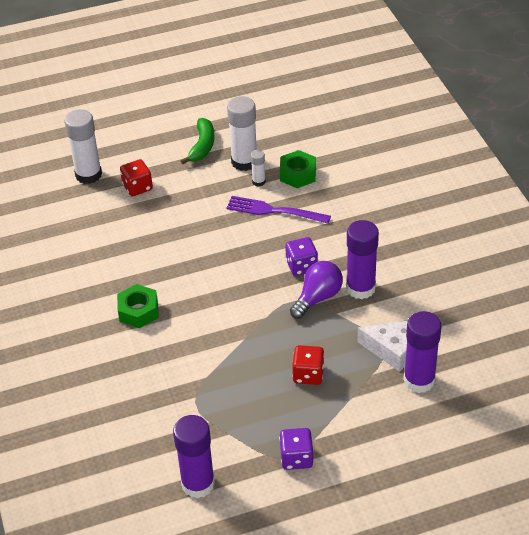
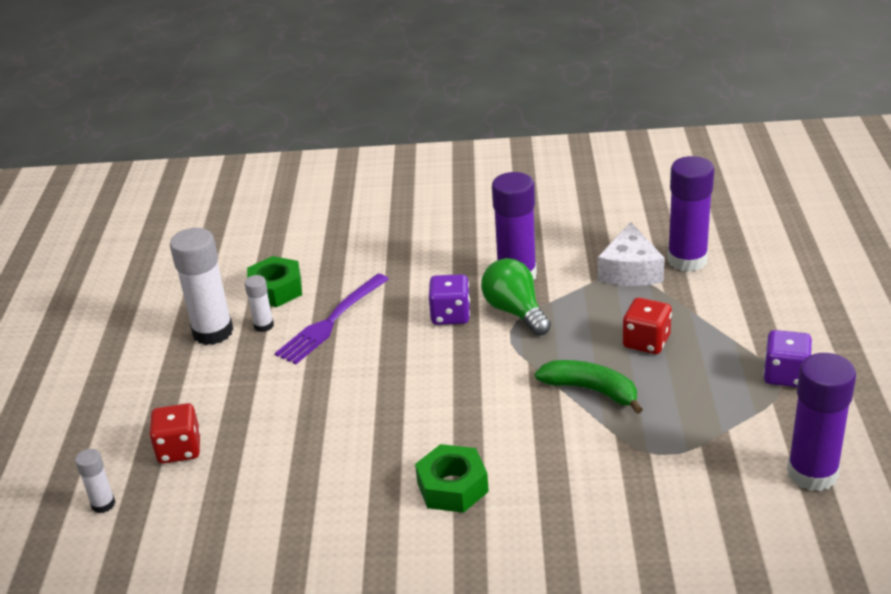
camera: 70 degrees left, 10 degrees down
(88, 175) = (103, 504): white glue stick -> white glue stick, size x0.50
(202, 146) = (145, 367): green banana -> green banana (591, 390)
(317, 298) = (515, 311): purple light bulb -> green light bulb
(391, 349) = (630, 270): white cheese -> white cheese turned 150 degrees clockwise

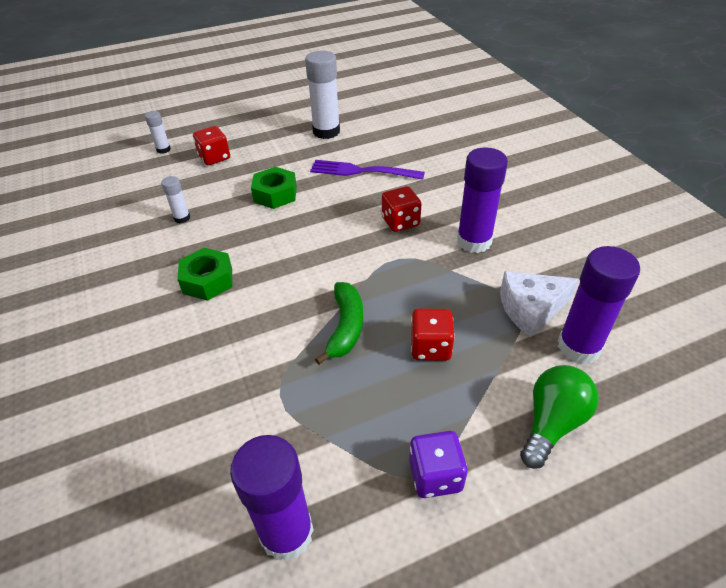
camera: 65 degrees right, 10 degrees up
(263, 325) = (343, 147): white glue stick -> white glue stick (182, 218)
(276, 290) = (382, 139): green nut -> green nut (275, 194)
(450, 315) = (400, 222): purple dice -> red dice
(515, 311) = (425, 254): green light bulb -> green light bulb (552, 423)

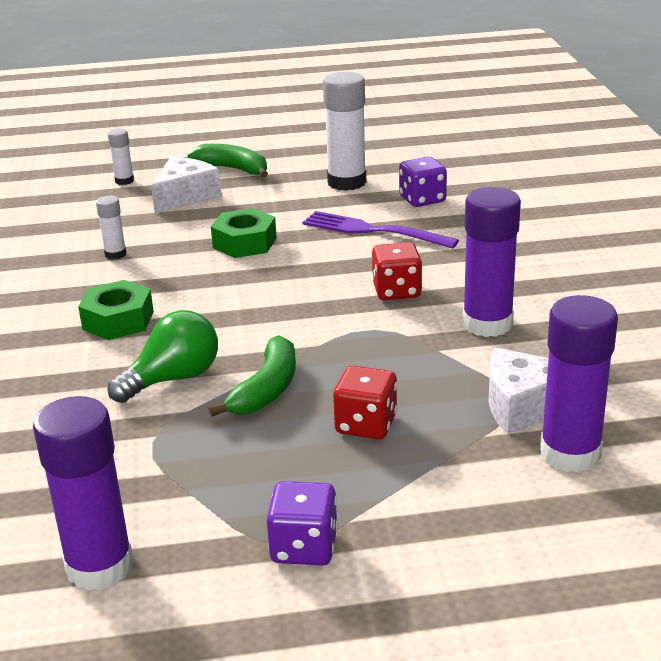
camera: 15 degrees right, 15 degrees down
(214, 157) = (185, 196): red dice -> white cheese
(241, 129) = (233, 169): none -> green banana
(384, 140) = (422, 199): none -> purple dice
(552, 423) = (485, 523): green light bulb -> green light bulb (173, 379)

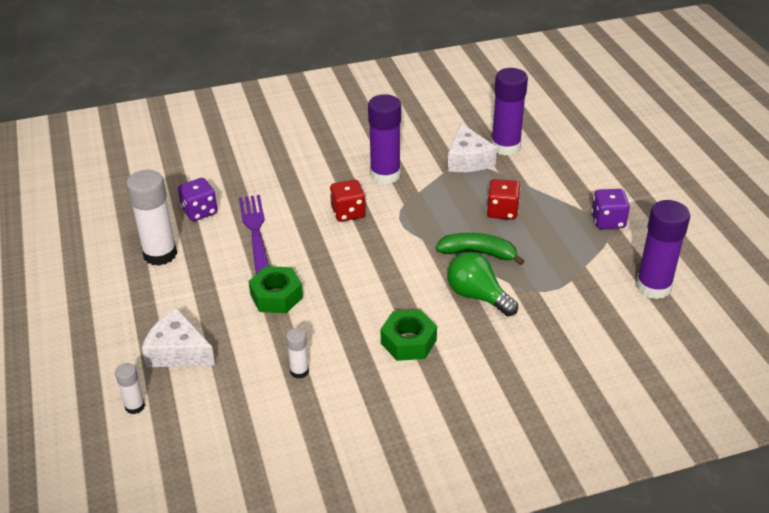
camera: 100 degrees left, 10 degrees up
(233, 169) = (117, 330): green banana -> none
(373, 231) = (255, 231): purple fork -> purple fork turned 150 degrees clockwise

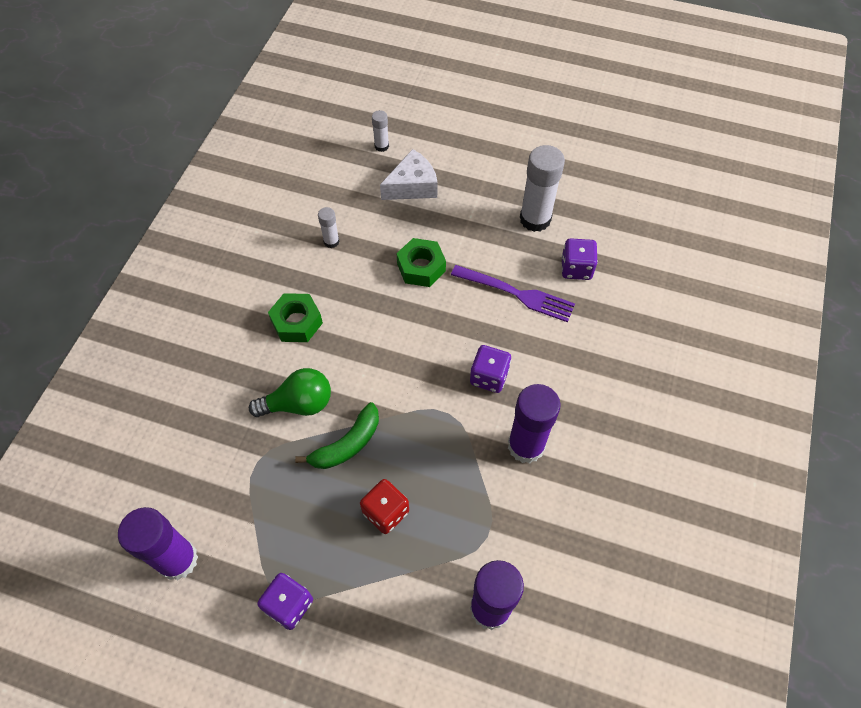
camera: 125 degrees right, 20 degrees up
(348, 212) = (489, 377): red dice -> purple dice
(468, 160) = (494, 546): white cheese -> none

